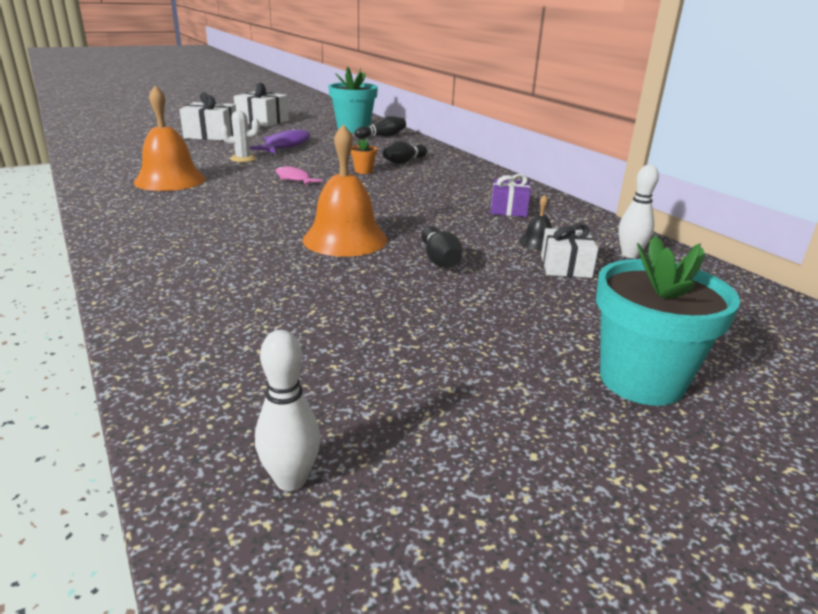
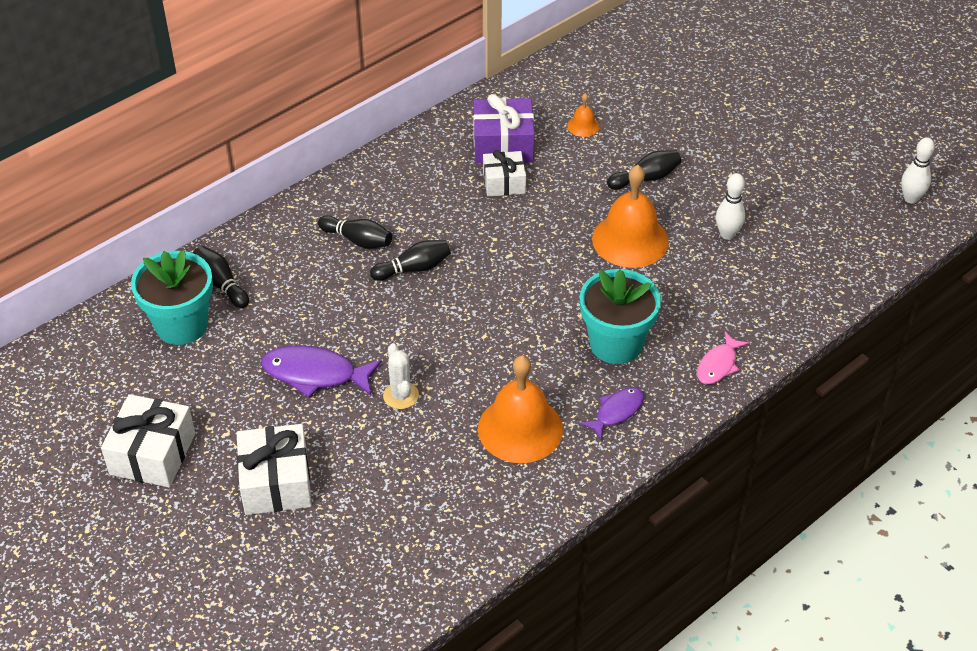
camera: 100 degrees left, 20 degrees up
(140, 207) = (617, 412): none -> purple fish
(294, 179) = (469, 321): pink fish -> pink fish (718, 365)
(363, 171) = (413, 269): orange flower pot -> black bowling pin
(508, 209) = (503, 145): purple gift -> purple gift, size x1.54
(537, 243) = (583, 126): black bell -> orange bell
(565, 266) = (625, 111): white gift -> white gift (504, 183)
(630, 255) = (585, 77): white bowling pin -> white bowling pin (727, 234)
(641, 380) = (768, 87): turquoise flower pot -> turquoise flower pot (616, 344)

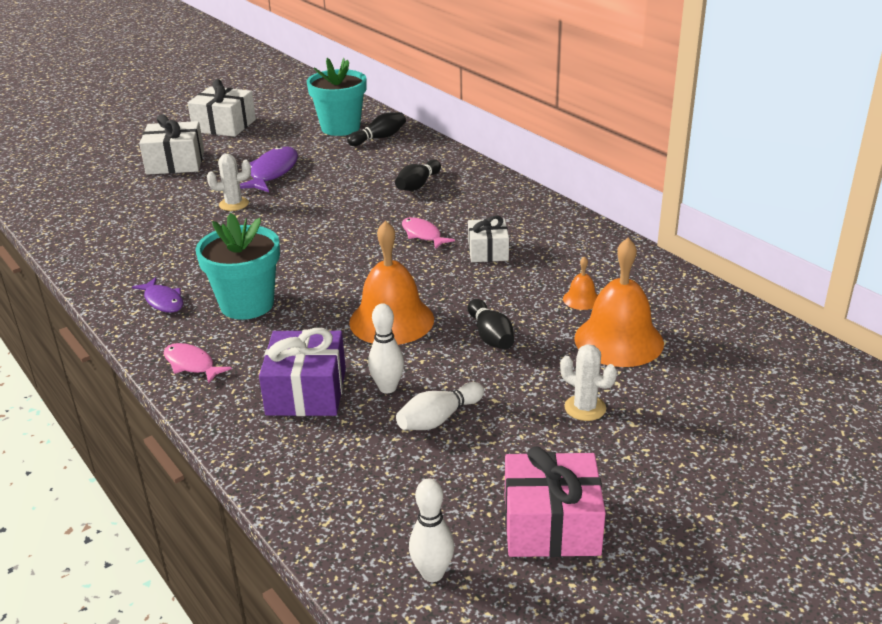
camera: 95 degrees right, 15 degrees down
(413, 269) = (377, 208): black bowling pin -> none
(472, 229) = (423, 235): none -> pink fish
(503, 145) = (546, 252): purple gift -> purple gift (306, 392)
(520, 428) = (170, 253): orange bell -> orange bell (618, 340)
(730, 129) = (585, 408): none -> white cactus
(759, 203) = (439, 418): none -> white bowling pin
(853, 147) = (551, 525): none -> pink gift

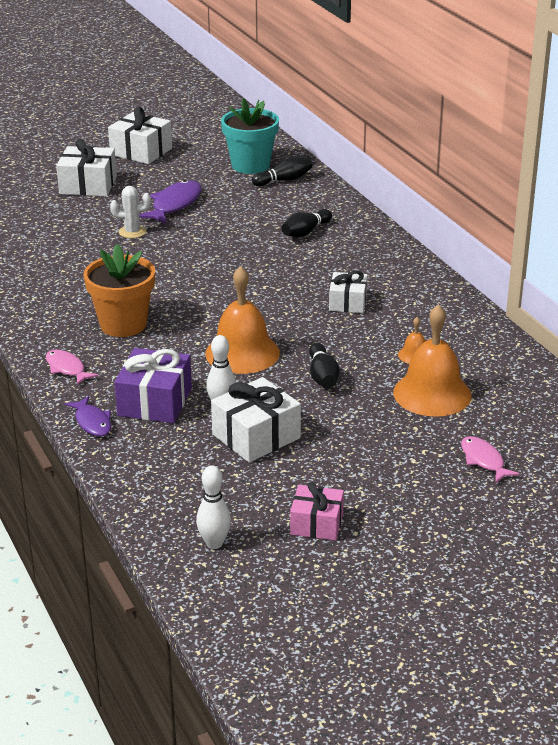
camera: 10 degrees right, 0 degrees up
(163, 301) = (53, 313): purple fish -> purple fish (92, 422)
(247, 304) = (123, 324): turquoise flower pot -> orange flower pot
(423, 235) = (294, 280): pink fish -> pink fish (483, 460)
(439, 418) = (256, 436): white bowling pin -> white gift
(551, 525) = (316, 524): pink gift -> pink gift, size x0.65
(585, 408) = (379, 443): white cactus -> none

